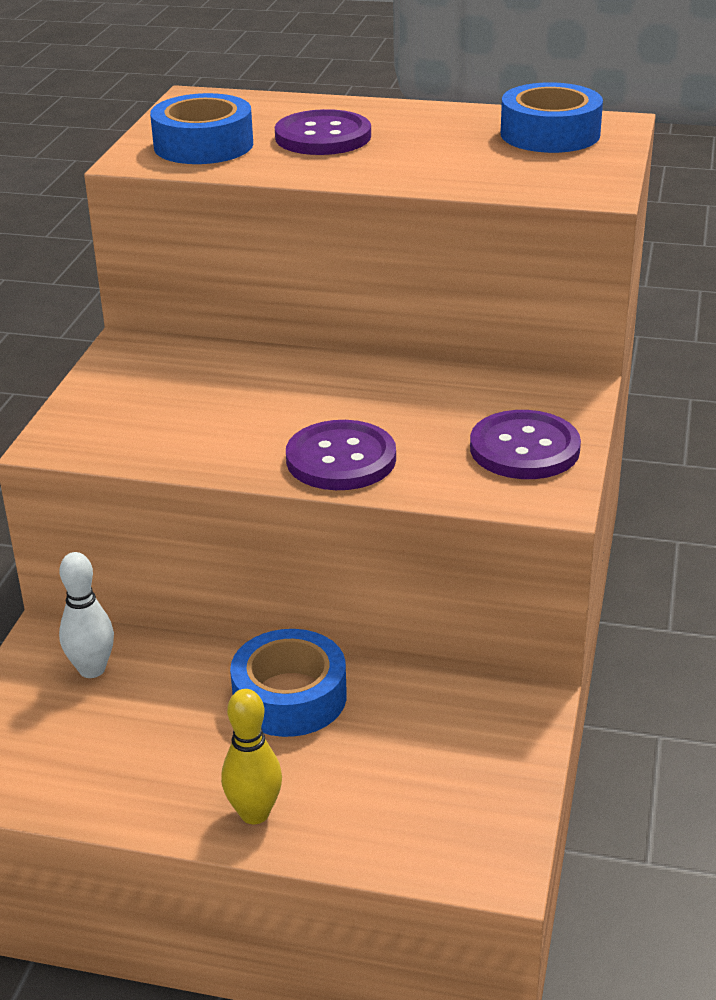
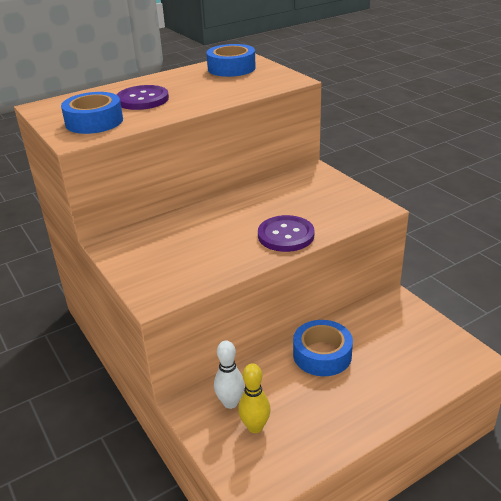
camera: 45 degrees left, 0 degrees up
(254, 813) = (382, 404): yellow bowling pin -> yellow bowling pin (255, 427)
(524, 449) = (338, 197): purple button -> none

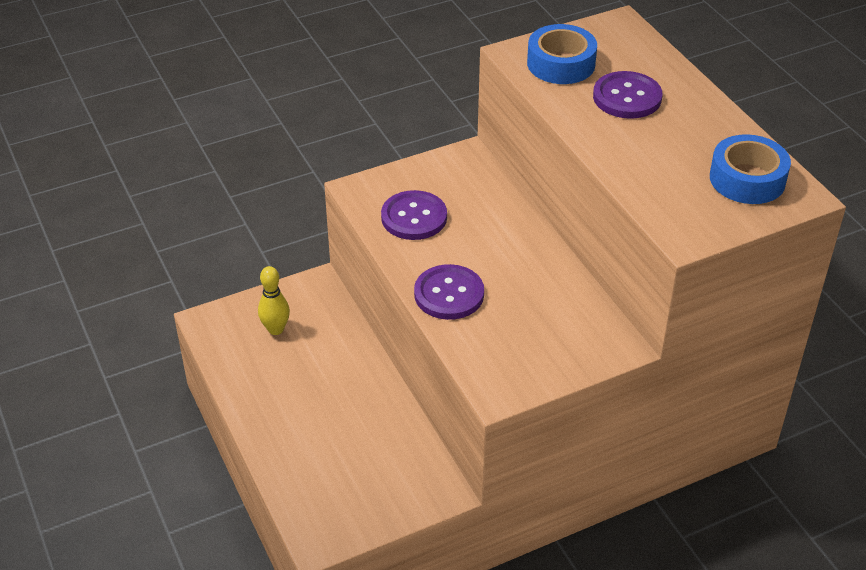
camera: 95 degrees right, 10 degrees up
(194, 261) = (414, 217): none -> purple button
(230, 403) = (312, 314): white bowling pin -> none
(322, 355) = (361, 395): blue tape -> none

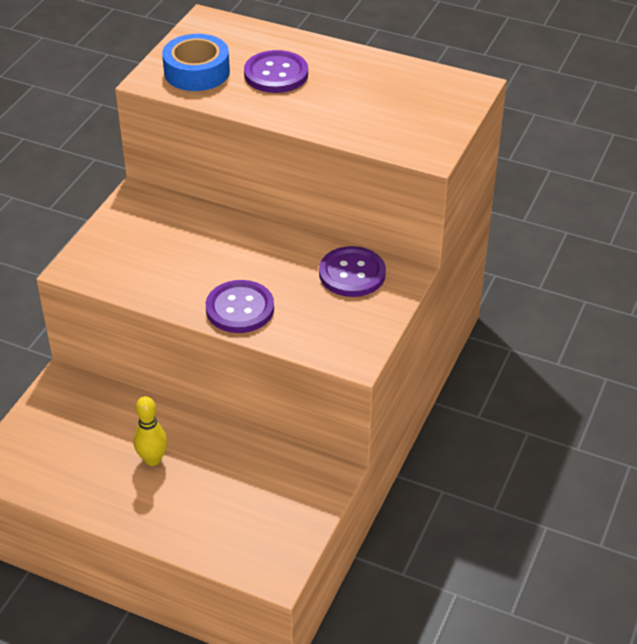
camera: 40 degrees left, 0 degrees up
(276, 329) = (64, 438): yellow bowling pin -> yellow bowling pin (152, 459)
(414, 217) = (146, 266): purple button -> purple button (352, 274)
(747, 179) = (425, 92): blue tape -> none

